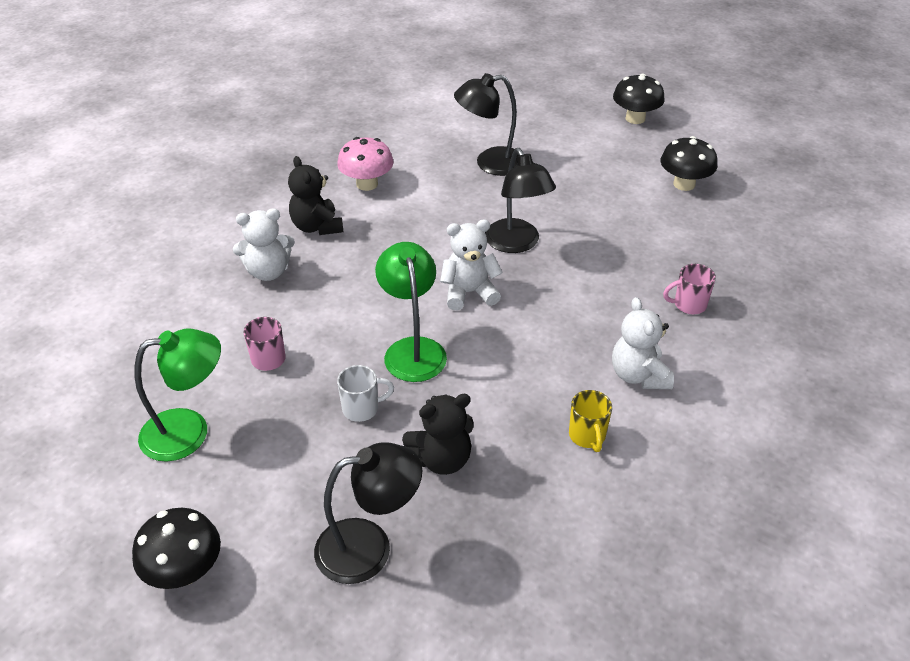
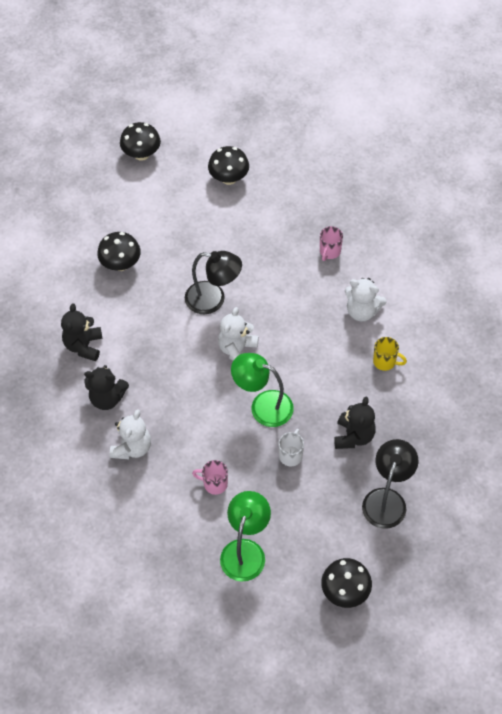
camera: 55 degrees left, 15 degrees up
(367, 184) = (84, 346): pink mushroom -> black teddy bear
(490, 163) = (121, 264): black lamp -> black mushroom

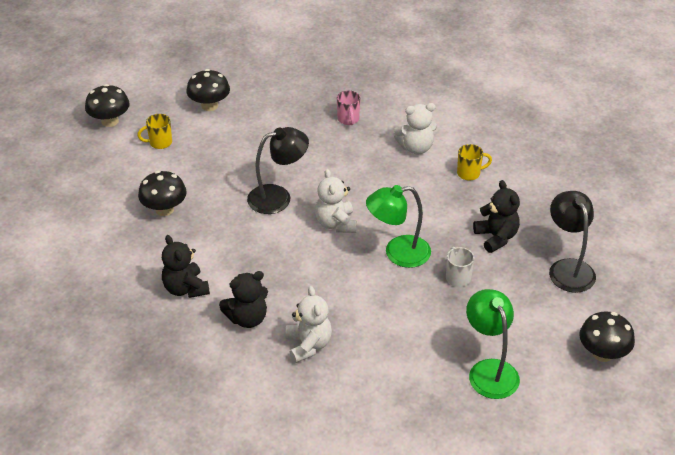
camera: 35 degrees left, 15 degrees down
(163, 196) = (160, 143): none -> yellow mug
(214, 484) = (412, 334): pink mug -> none

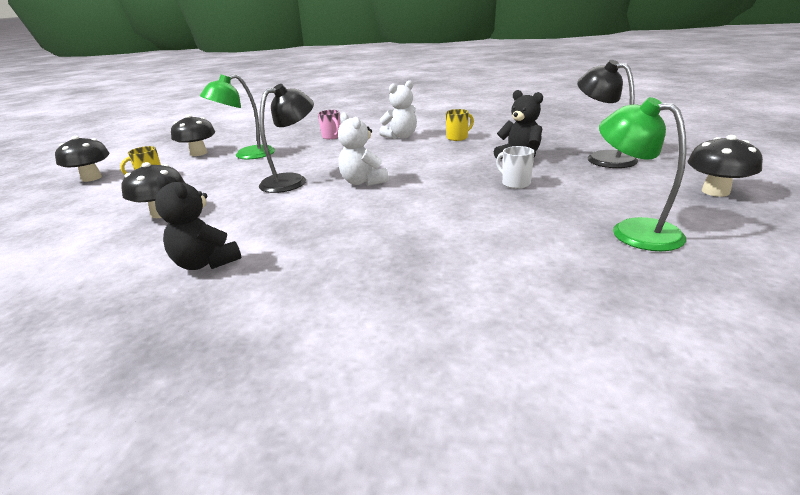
camera: 20 degrees left, 15 degrees down
(247, 318) = (304, 267): black teddy bear -> none
(308, 345) = (402, 268): white teddy bear -> none
(398, 253) = (441, 184): green lamp -> green lamp (247, 155)

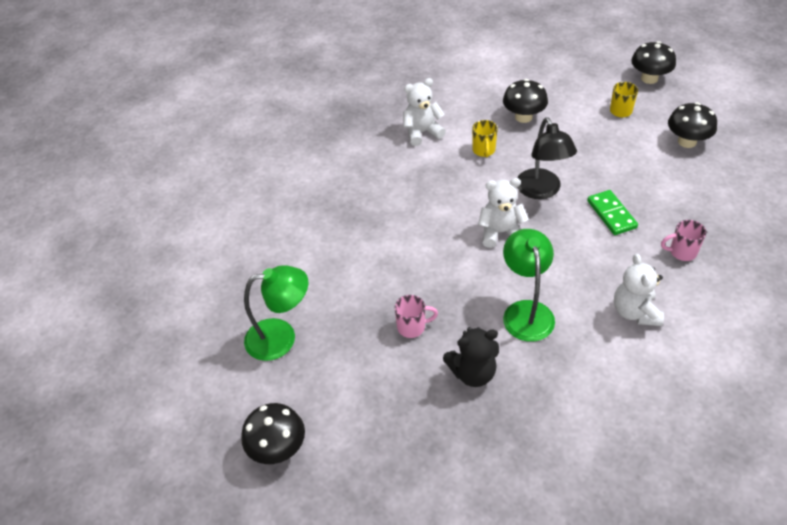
camera: 120 degrees right, 20 degrees up
(205, 263) = (422, 132): black teddy bear -> white teddy bear
(247, 155) = (651, 173): green lamp -> green lamp (526, 311)
(306, 156) = (611, 214): none -> green domino
(458, 138) = (589, 361): yellow mug -> yellow mug (484, 150)
(515, 183) = (412, 327): white mug -> pink mug
(602, 158) = (414, 440): black lamp -> none

